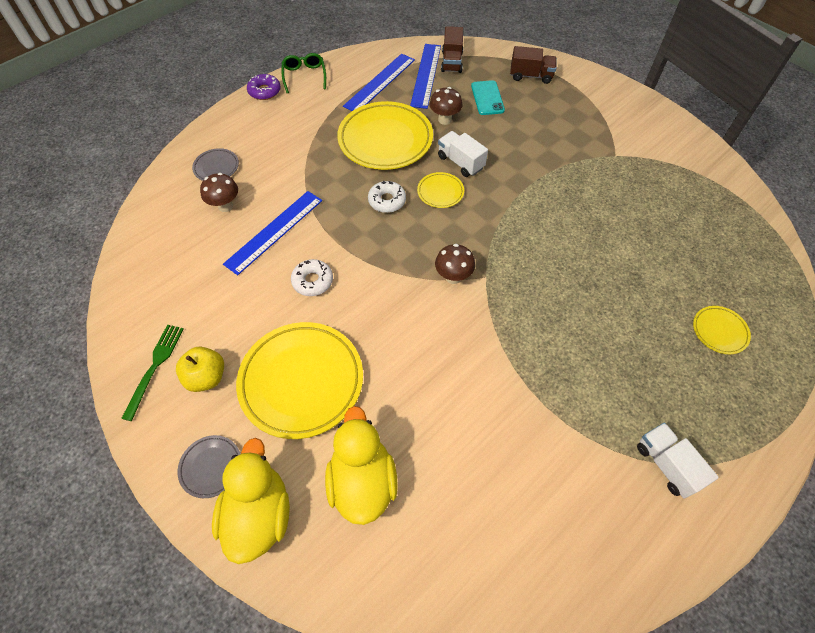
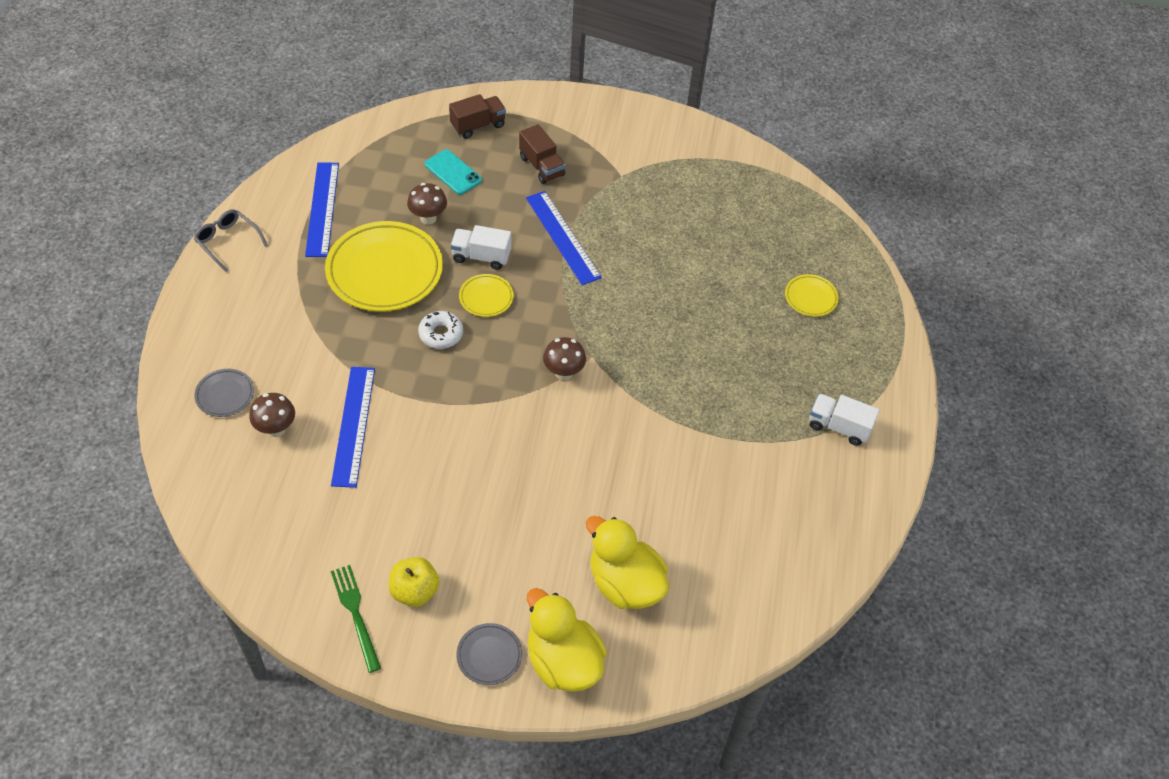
camera: 40 degrees left, 5 degrees down
(264, 91) = (196, 282): purple donut -> none
(301, 381) = (505, 541): yellow plate -> none
(304, 76) = (228, 242): green glasses -> grey glasses
(312, 281) = (436, 450): white donut -> none
(426, 75) = (366, 176): blue ruler -> blue ruler (563, 237)
(451, 62) = (381, 147): brown truck -> brown truck (542, 166)

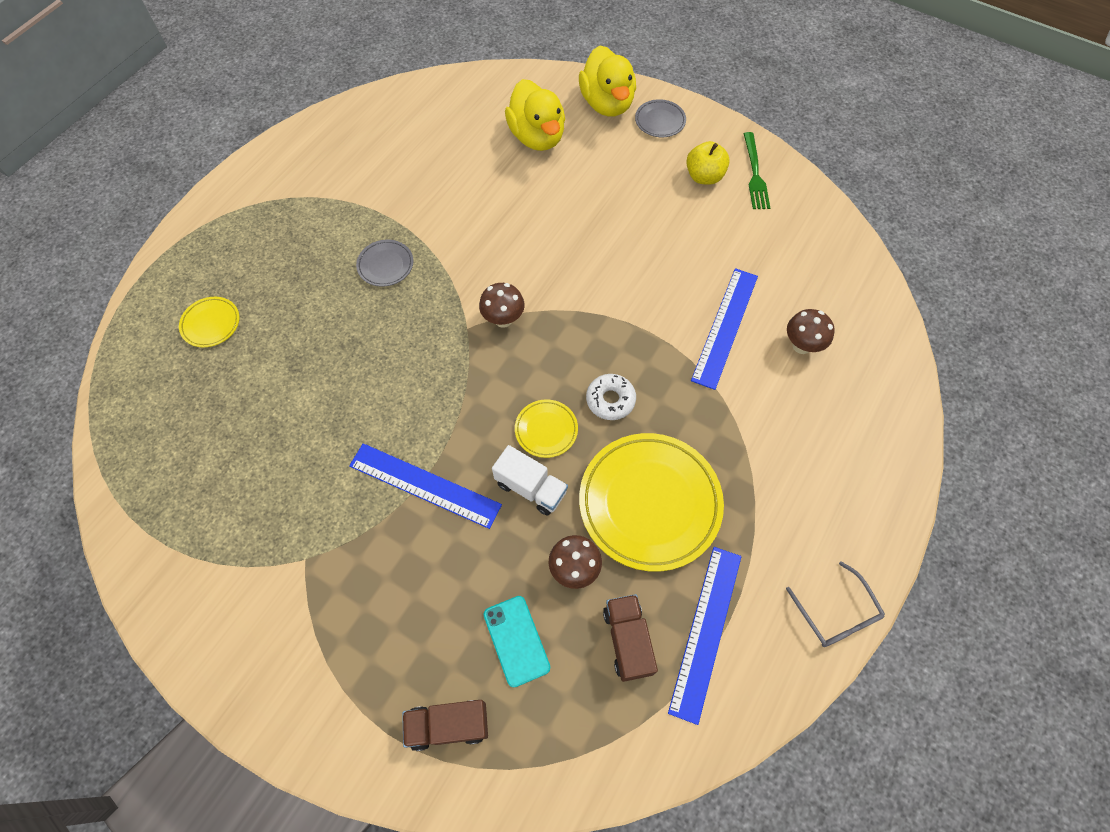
camera: 155 degrees left, 10 degrees up
(225, 395) = (850, 398): grey plate -> grey plate (385, 265)
(542, 166) = (396, 611): brown truck -> brown truck (627, 640)
(563, 237) = (424, 485): blue ruler -> blue ruler turned 60 degrees counterclockwise
(838, 427) = (286, 197): white truck -> none

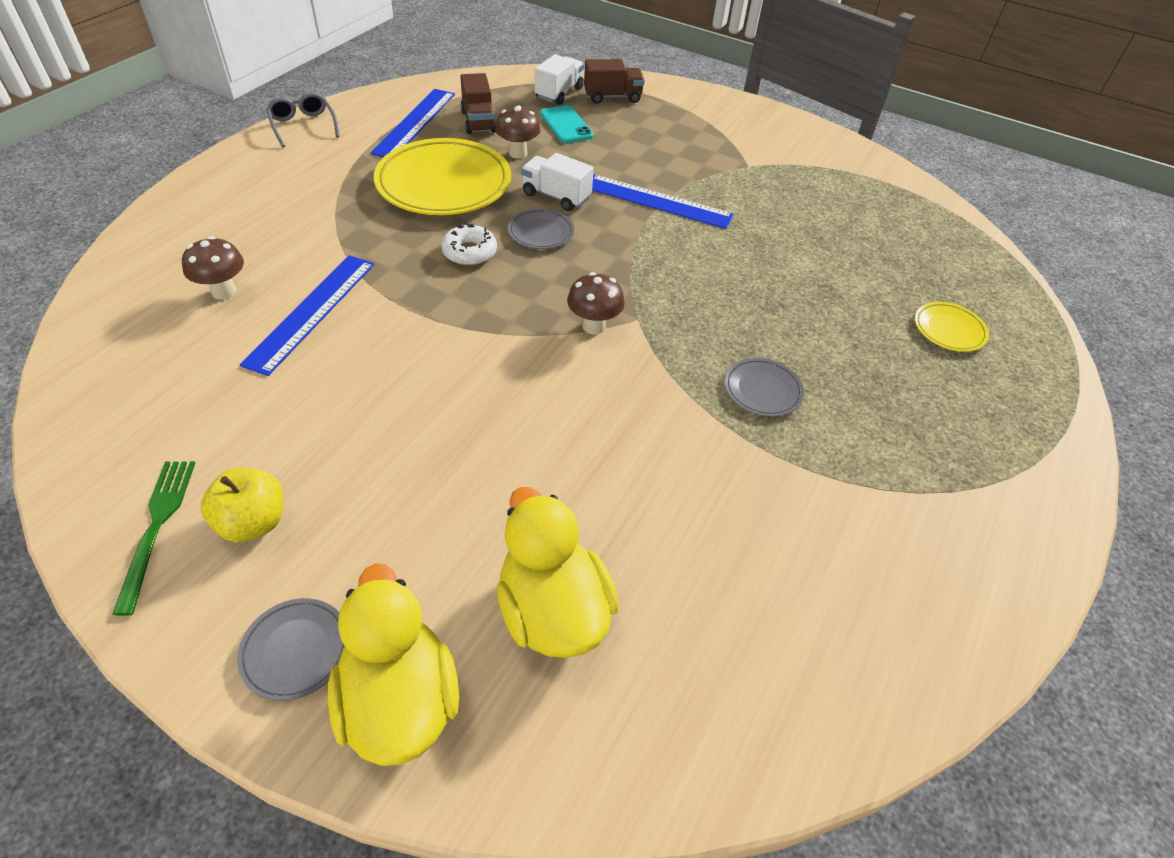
camera: 175 degrees right, 15 degrees down
(523, 730) = (559, 93): none -> white truck
(546, 430) = (541, 232): yellow plate -> grey plate

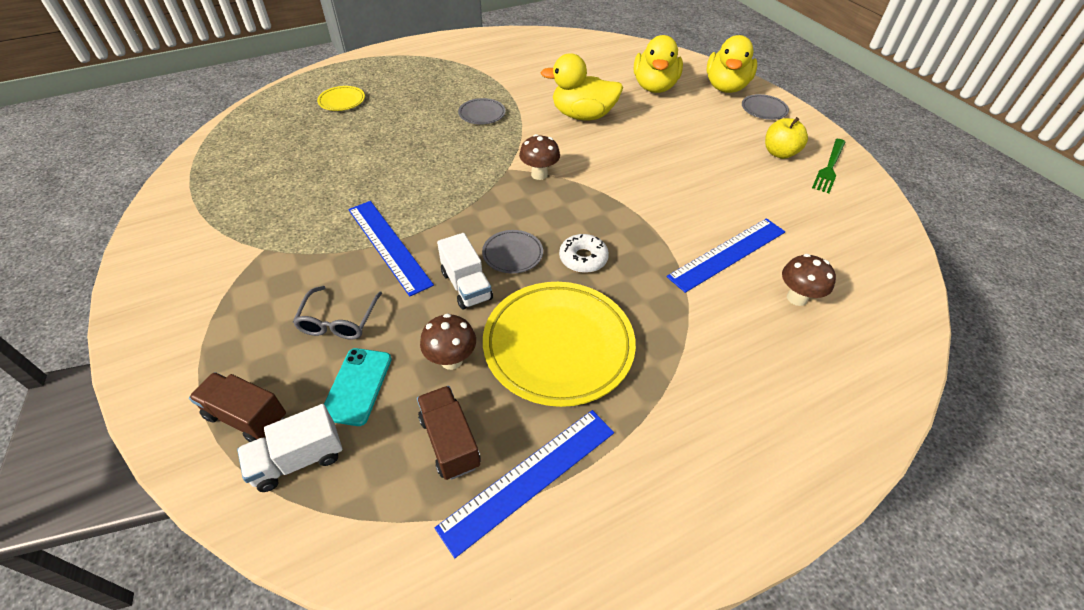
camera: 145 degrees left, 0 degrees up
(303, 126) = (682, 543): grey glasses -> grey glasses (339, 320)
(478, 121) = (450, 441): brown truck -> brown truck turned 45 degrees counterclockwise
(623, 458) = (582, 116): none -> yellow duck

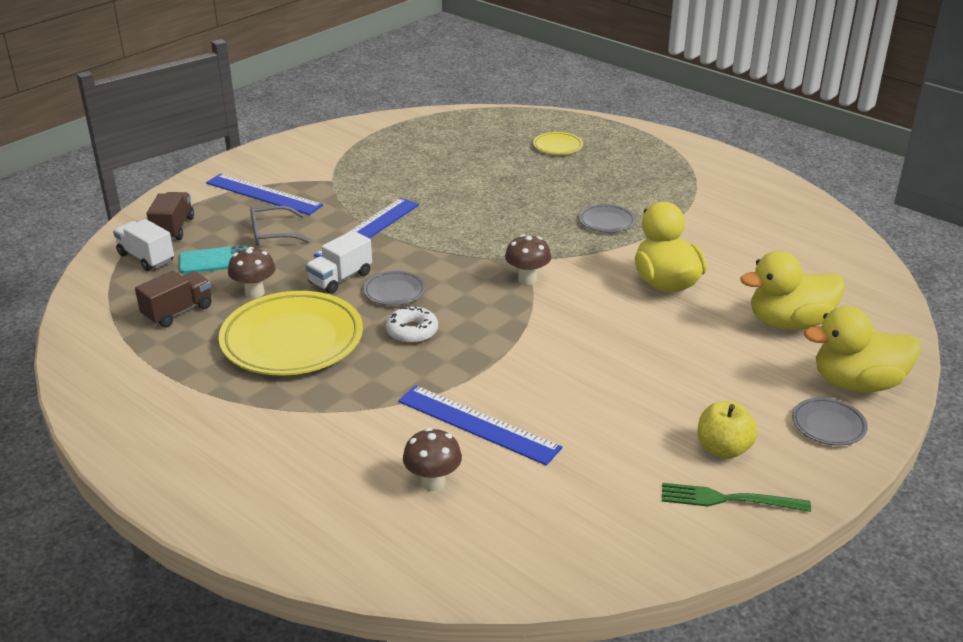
camera: 70 degrees right, 15 degrees down
(529, 477) = (157, 354): blue ruler -> blue ruler (263, 194)

